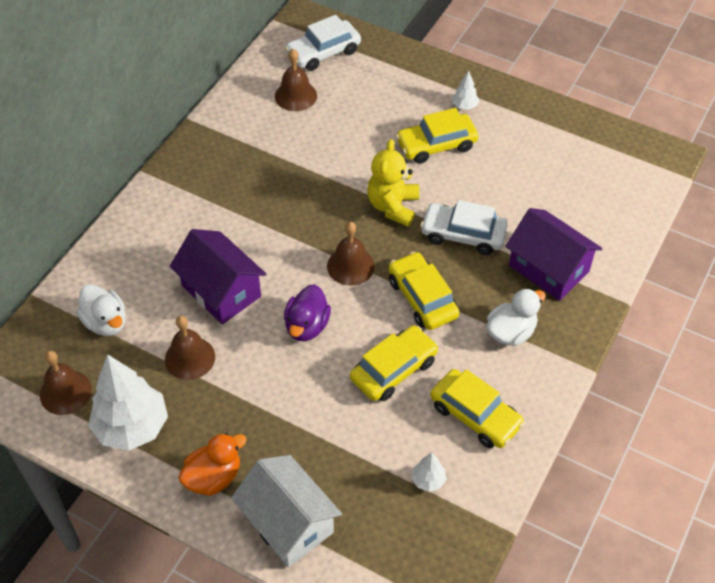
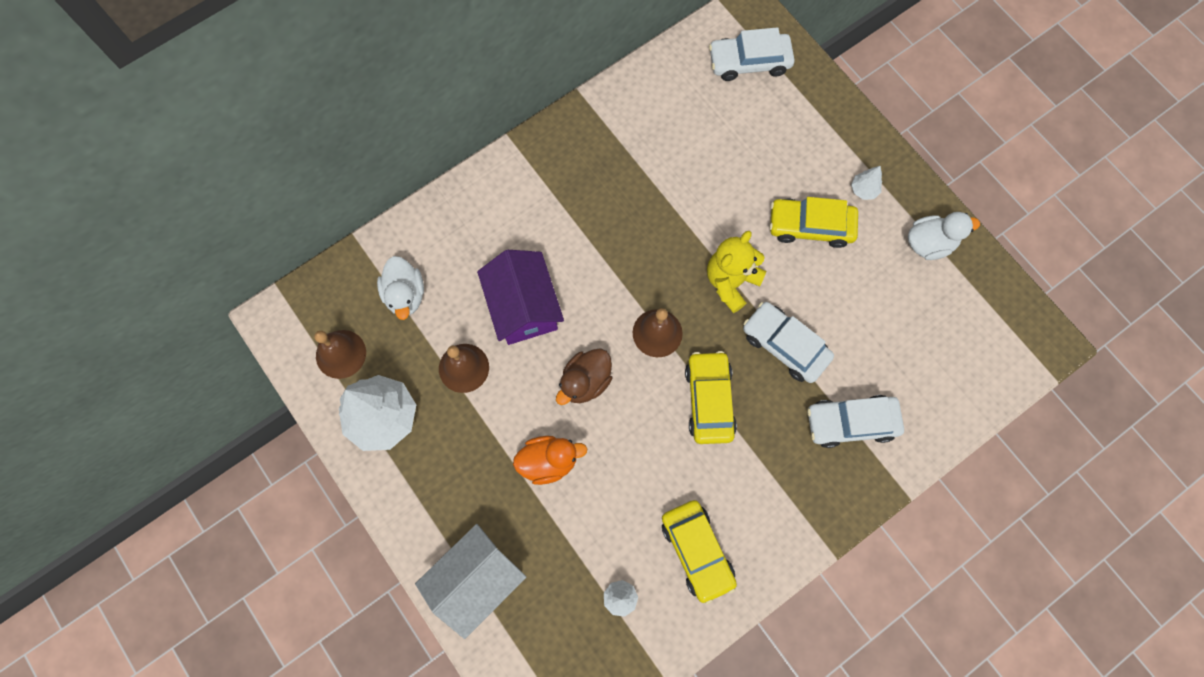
camera: 25 degrees right, 20 degrees up
(213, 477) = (432, 502): orange duck -> orange duck (548, 461)
(288, 523) = (476, 580): white house -> white house turned 60 degrees clockwise
(295, 96) = (696, 106): brown bell -> none
(307, 326) = (585, 382): purple duck -> brown duck
(394, 370) = (644, 467): yellow car -> none
(511, 332) = (776, 477): white duck -> white duck (929, 243)
(549, 268) = (851, 423): purple house -> white car

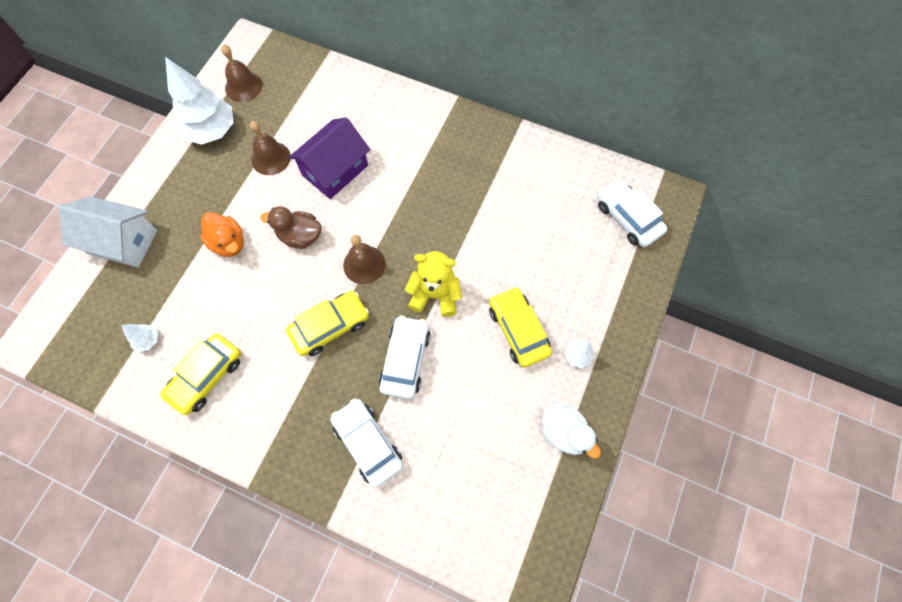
camera: 60 degrees right, 5 degrees down
(405, 295) = (304, 99): white duck -> none

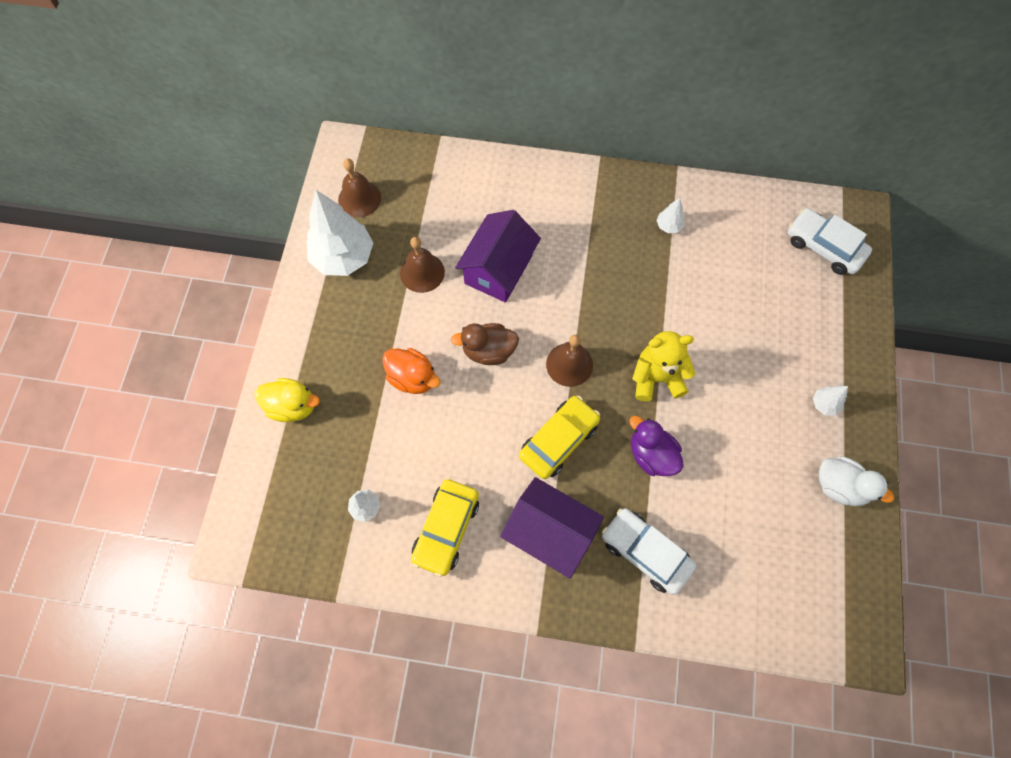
camera: 15 degrees left, 0 degrees up
(123, 242) = (292, 406): white house -> yellow duck
(292, 403) = (549, 532): none -> purple house
(405, 360) = (651, 455): white car -> purple duck
(495, 168) = (668, 226): none -> white tree
(518, 330) = (755, 393): yellow car -> none

